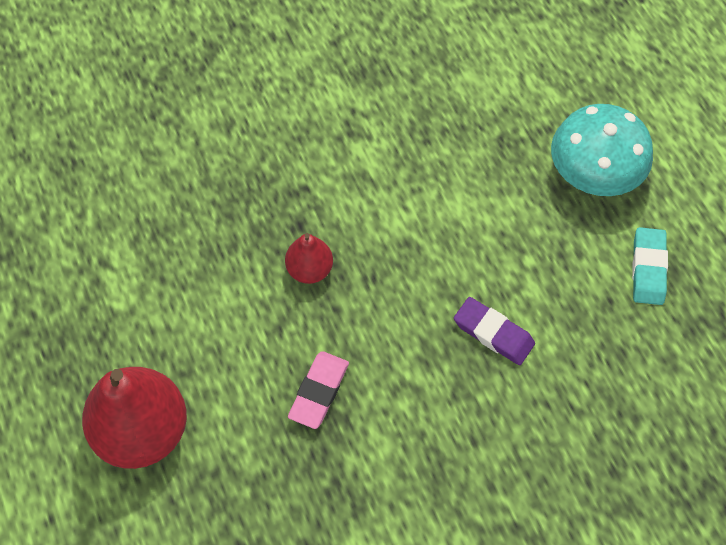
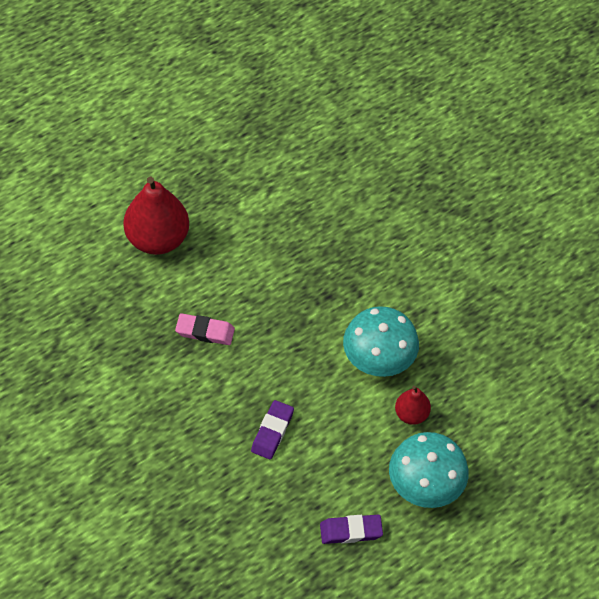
camera: 75 degrees right, 5 degrees down
(309, 269) = (295, 309): red pear -> red pear (411, 414)
(407, 187) = (378, 358): none -> turquoise mushroom
(648, 268) = (351, 531): turquoise eraser -> purple eraser

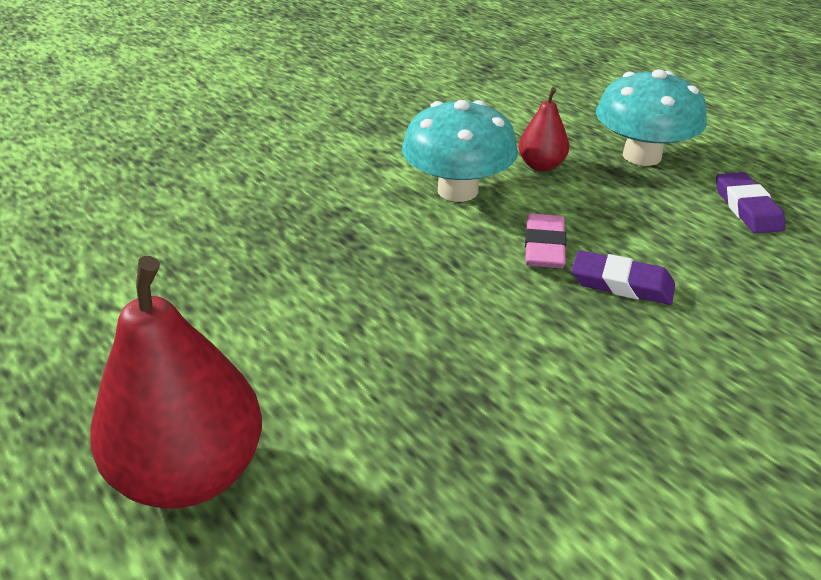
camera: 90 degrees left, 20 degrees down
(205, 332) = (436, 377): pink eraser -> pink eraser (544, 247)

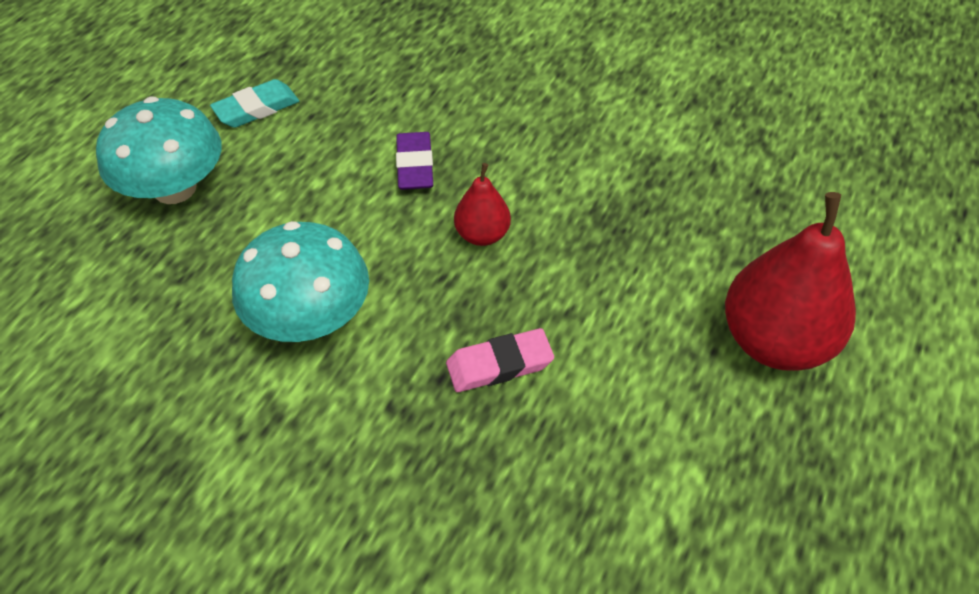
camera: 115 degrees left, 15 degrees up
(541, 166) = (226, 262): red pear -> red pear (482, 235)
(544, 247) = (384, 223): pink eraser -> pink eraser (499, 364)
(747, 208) = (256, 108): purple eraser -> turquoise eraser

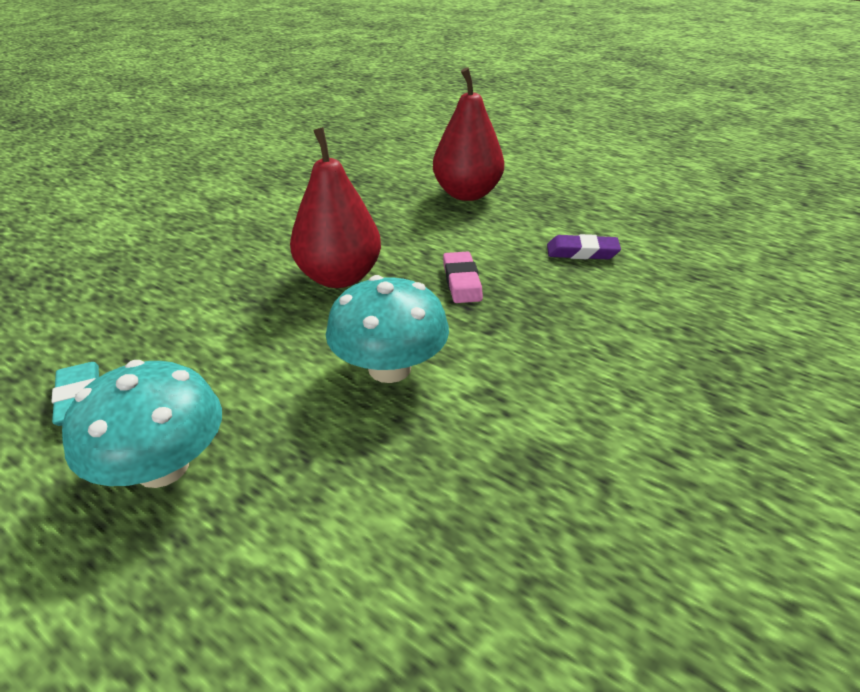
camera: 80 degrees left, 15 degrees down
(415, 165) = (243, 302): purple eraser -> purple eraser (582, 252)
(482, 235) = (339, 277): red pear -> red pear, size x1.95

